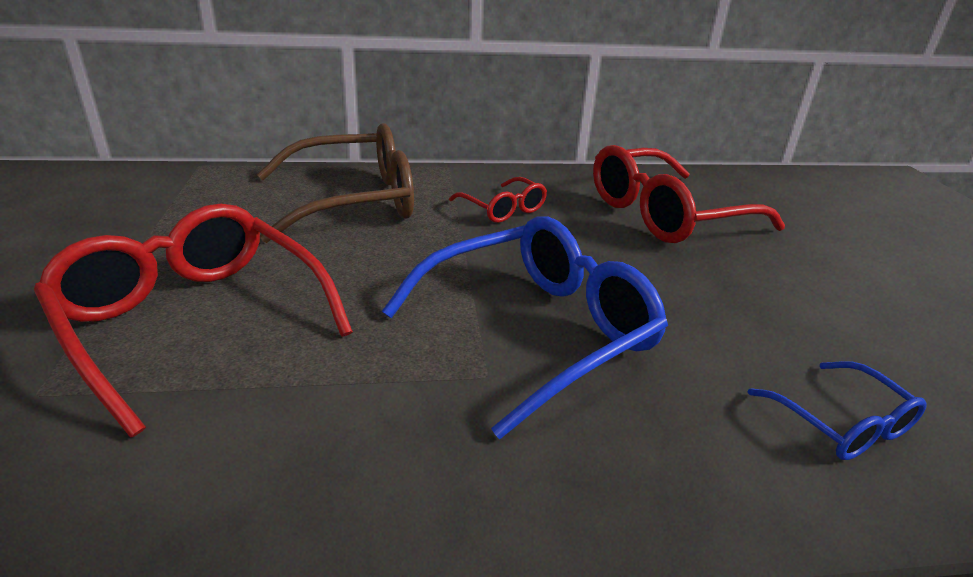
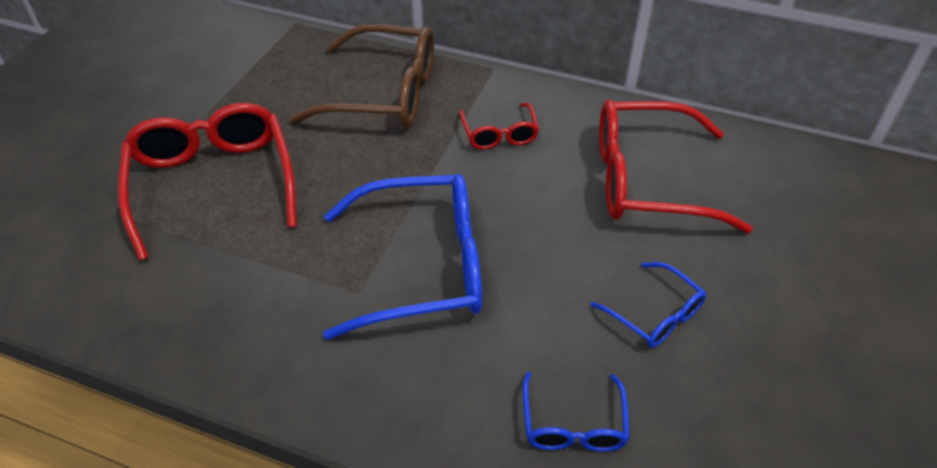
camera: 30 degrees right, 15 degrees up
(789, 305) = (655, 314): none -> blue glasses

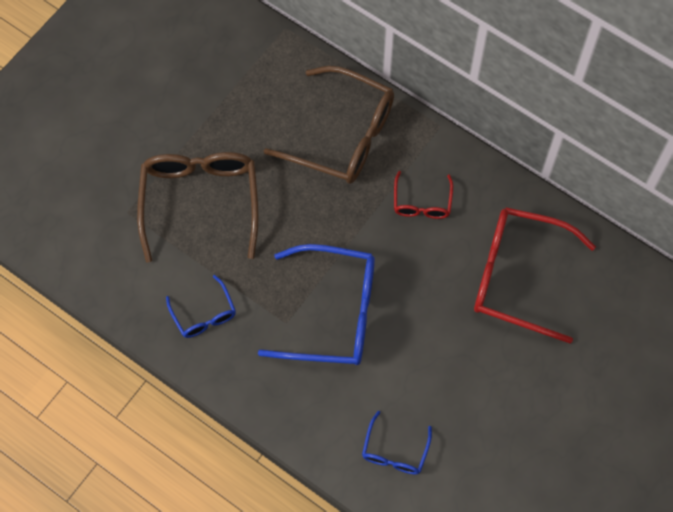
camera: 15 degrees right, 20 degrees up
(213, 184) = (200, 202): red glasses -> brown glasses
(655, 314) = (475, 390): blue glasses -> blue glasses (204, 314)

